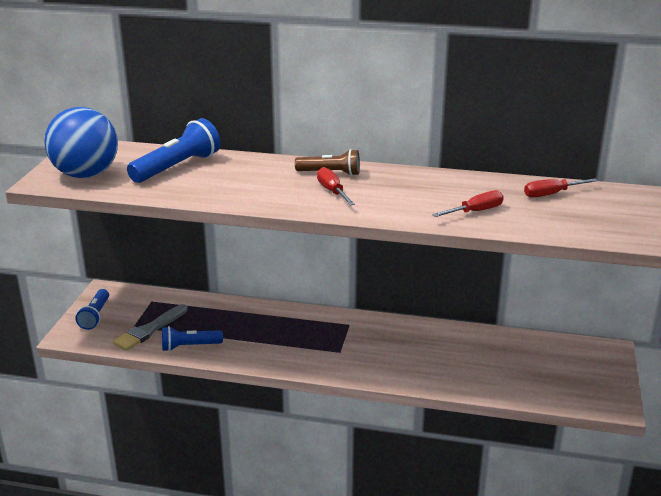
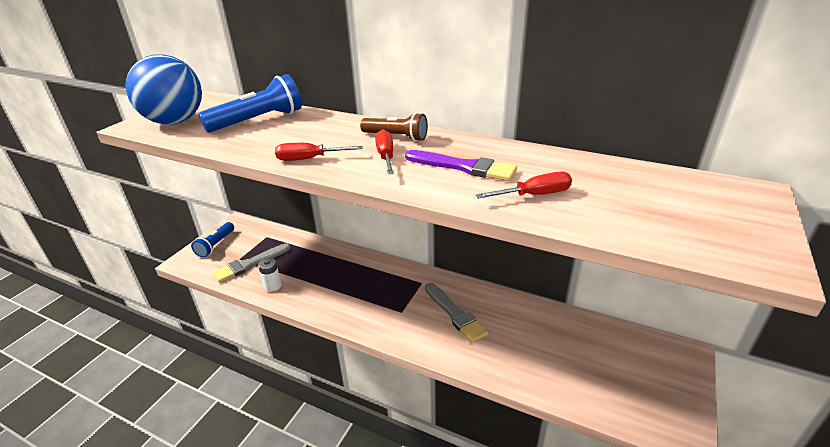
camera: 15 degrees right, 5 degrees up
(189, 346) = (273, 286): blue flashlight -> white battery
(394, 347) = (455, 314): none -> grey brush
(407, 195) = (464, 167): none -> purple brush
(551, 194) = (636, 181): red screwdriver -> red screwdriver (309, 159)

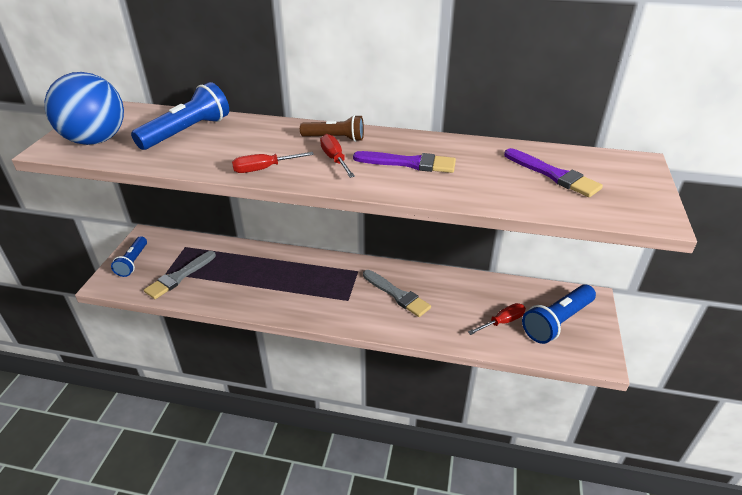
camera: 15 degrees left, 5 degrees up
(273, 286) = (213, 294): white battery -> none
(534, 195) = (477, 183): red screwdriver -> red screwdriver (502, 322)
(634, 195) = (553, 175): none -> purple brush
(635, 375) = (557, 322): none -> blue flashlight

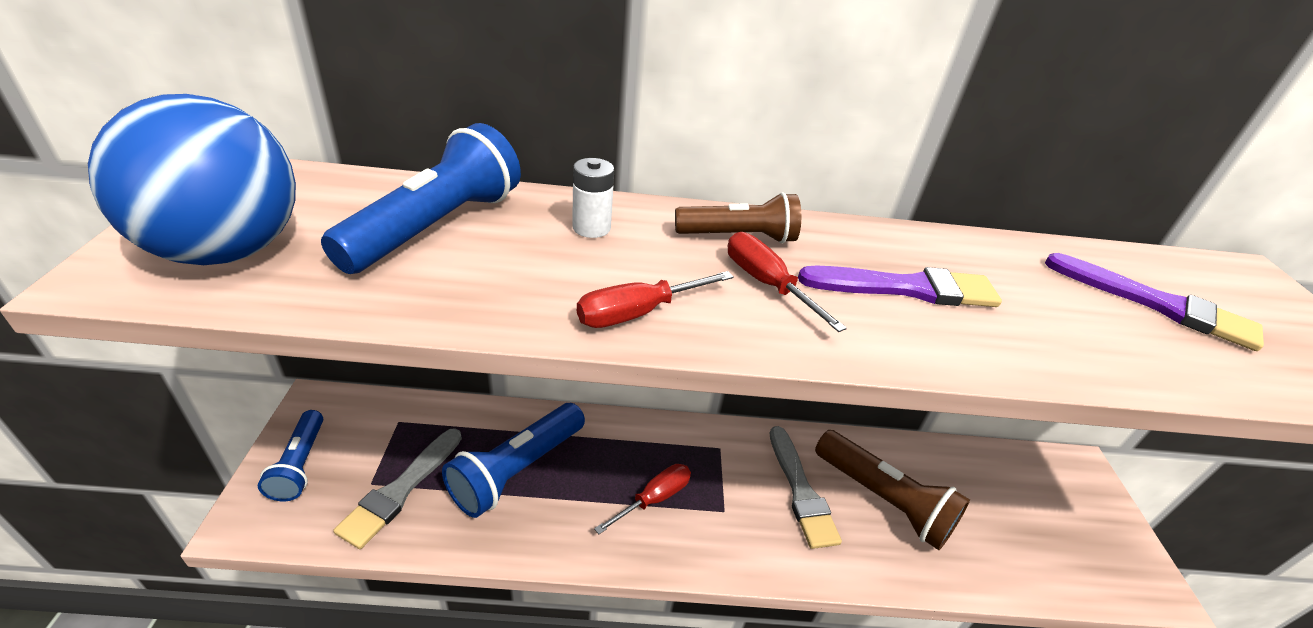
camera: 15 degrees left, 0 degrees up
(261, 133) = (591, 228): none -> white battery
(397, 295) = (801, 491): grey brush -> grey brush turned 45 degrees clockwise
(446, 303) = (883, 500): none -> brown flashlight
(502, 322) = (982, 529): red screwdriver -> red screwdriver (653, 499)
(557, 322) = (1059, 519): blue flashlight -> blue flashlight (517, 470)

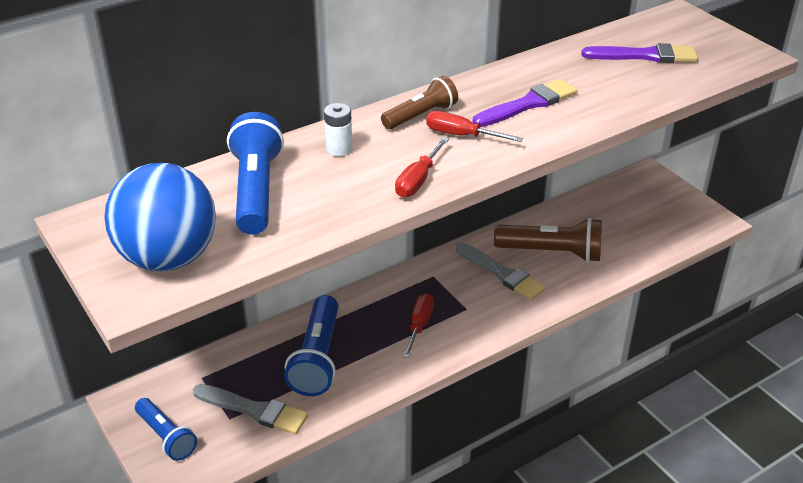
camera: 30 degrees left, 0 degrees up
(400, 490) = (254, 410): grey brush -> grey brush turned 60 degrees counterclockwise

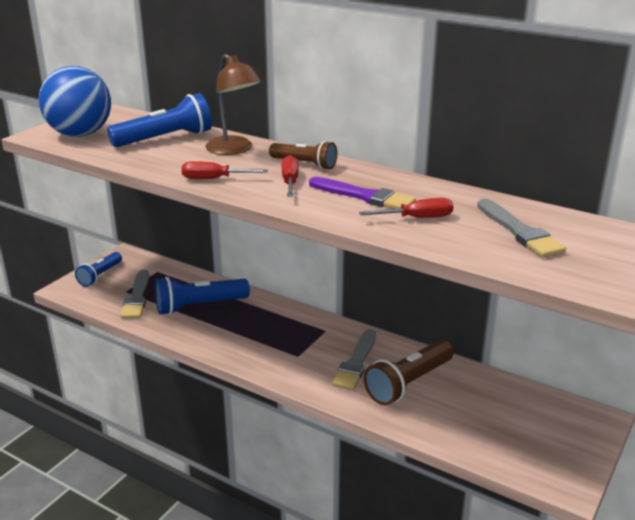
camera: 65 degrees right, 10 degrees down
(339, 149) = (234, 150): white battery -> brown lamp
(419, 325) = (262, 339): red screwdriver -> red screwdriver (417, 218)
(551, 252) = (408, 383): brown flashlight -> brown flashlight turned 60 degrees clockwise
(645, 56) = (519, 231): purple brush -> grey brush

